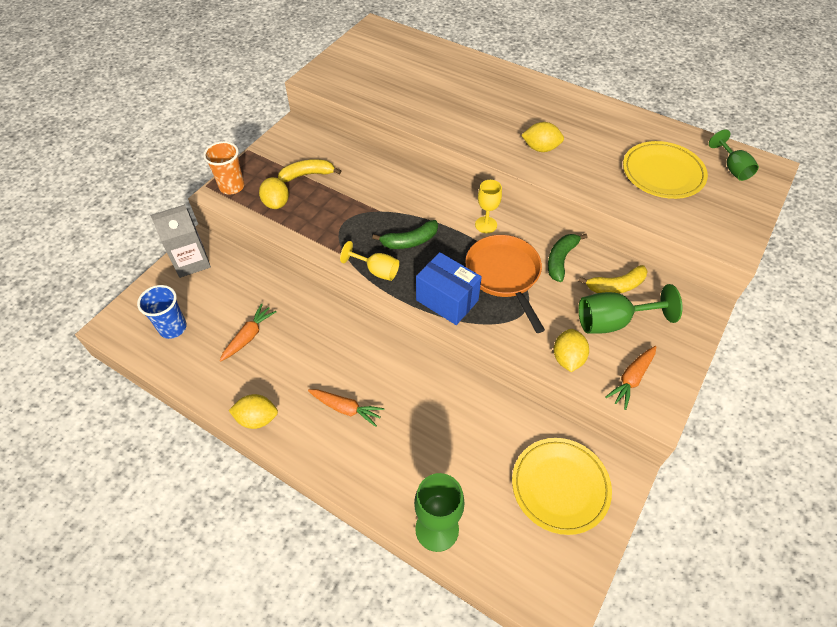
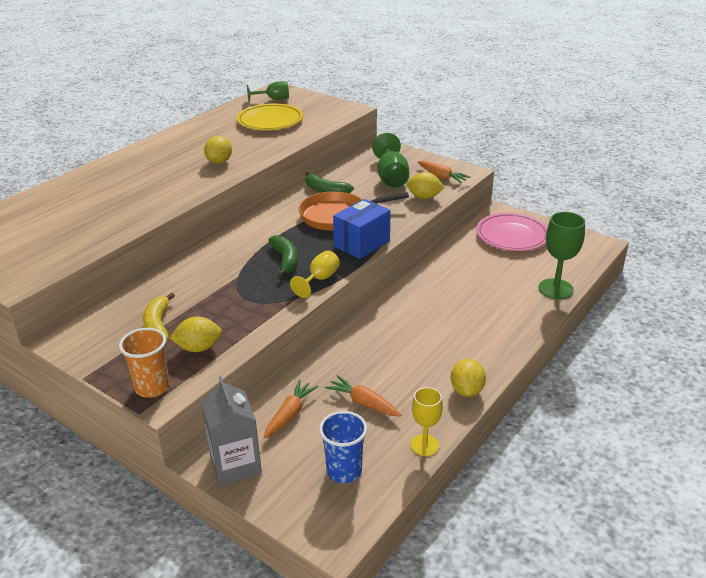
camera: 85 degrees left, 20 degrees down
(346, 409) = (453, 333): orange carrot -> orange carrot (290, 414)
(486, 225) = (276, 220): yellow goblet -> yellow goblet (424, 445)
(560, 486) = (512, 235): yellow plate -> pink plate
(615, 286) = (357, 173): yellow banana -> none

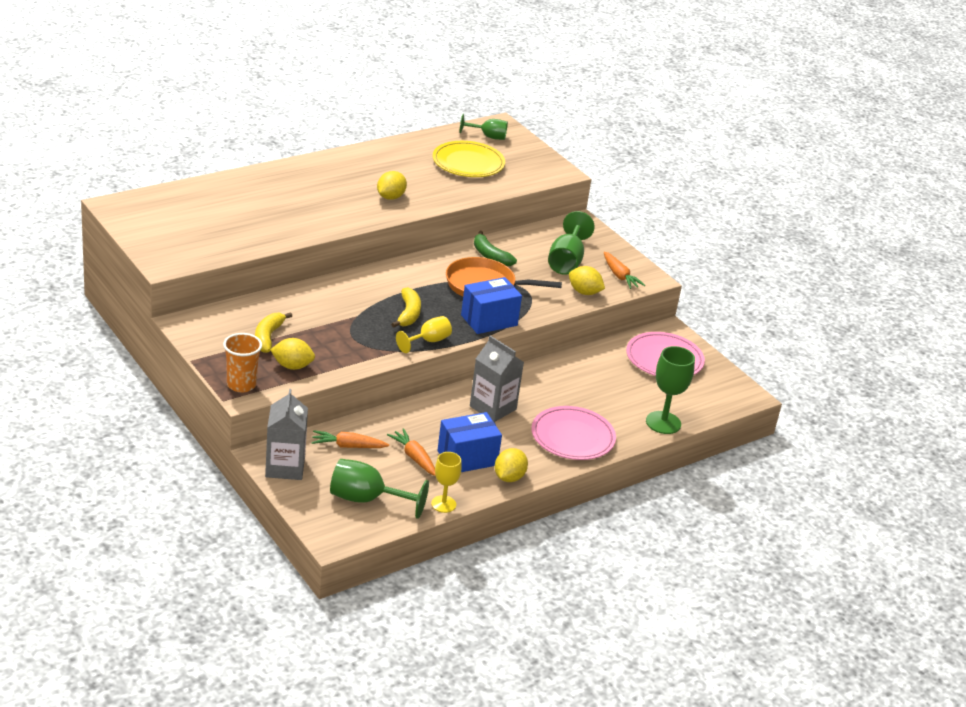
camera: 15 degrees right, 0 degrees up
(285, 260) = (408, 314): green banana -> yellow banana
(290, 414) = (348, 446): orange carrot -> orange carrot turned 135 degrees counterclockwise
(344, 471) = (367, 500): blue cup -> green goblet
(403, 325) = (493, 408): none -> grey carton
(414, 384) = (467, 458): none -> blue box
(493, 329) = (572, 437): none -> pink plate

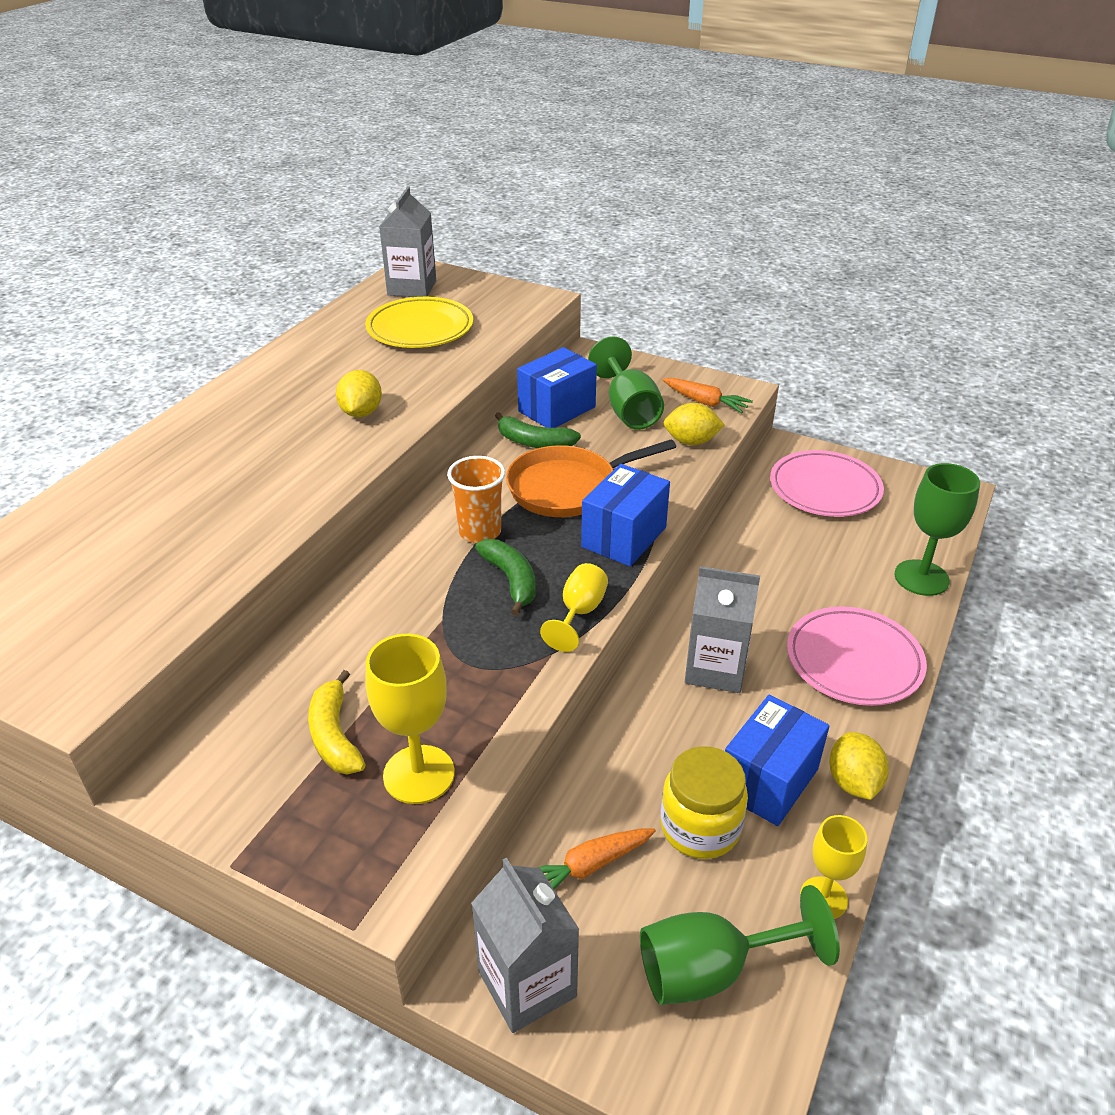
camera: 25 degrees left, 5 degrees up
(241, 385) = (362, 869): orange cup -> orange cup (480, 532)
(292, 366) = (419, 774): yellow lemon -> yellow goblet
(408, 314) = (511, 580): yellow banana -> green banana
(414, 457) = (700, 827): orange carrot -> yellow jar
(488, 136) = (412, 288): green goblet -> grey carton
(523, 244) = (557, 409): none -> blue box

